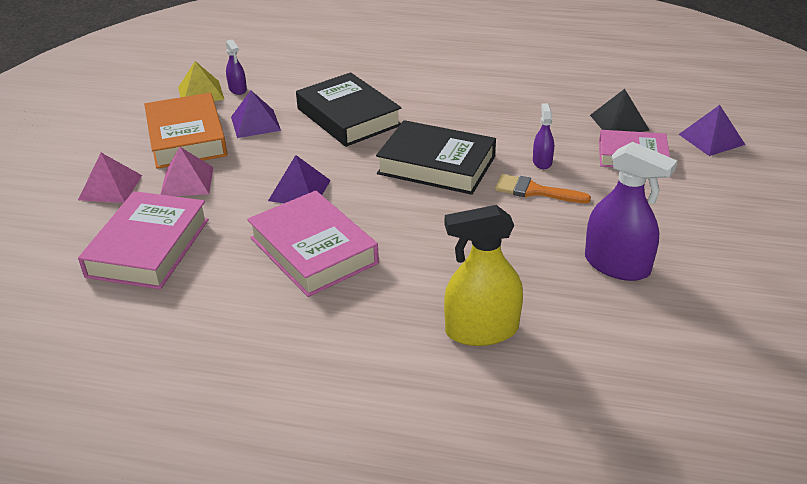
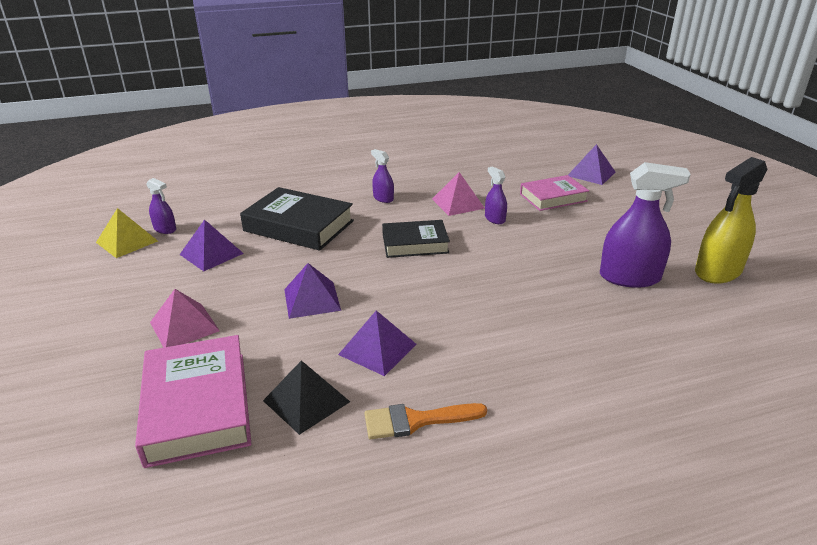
camera: 30 degrees left, 5 degrees down
(110, 187) = (96, 359): pink pyramid -> pink pyramid (458, 203)
(186, 138) = (147, 286): orange book -> none
(313, 250) = (377, 349): pink book -> purple pyramid
(436, 165) = (415, 244): black book -> black book, size x0.65
(451, 109) = (383, 198): none -> purple spray bottle
(481, 330) = (591, 365): yellow spray bottle -> yellow spray bottle (718, 271)
(534, 191) = (512, 241): orange brush -> orange brush (416, 421)
(619, 122) = (519, 178): black pyramid -> black pyramid (306, 401)

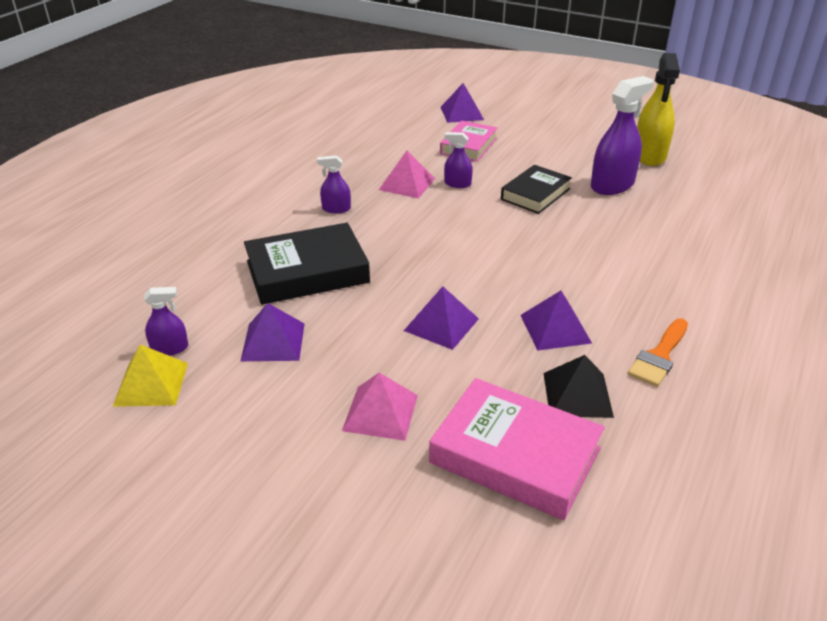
camera: 45 degrees left, 5 degrees up
(415, 244) = (435, 235): black book -> black book (535, 194)

